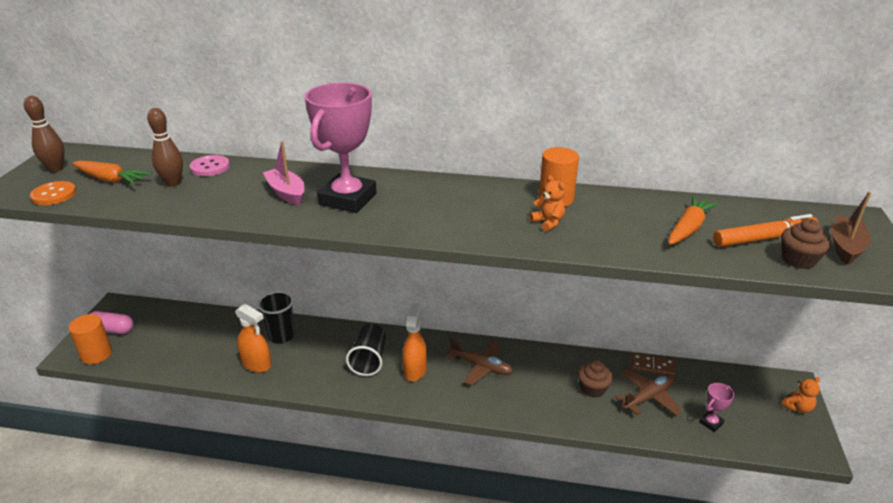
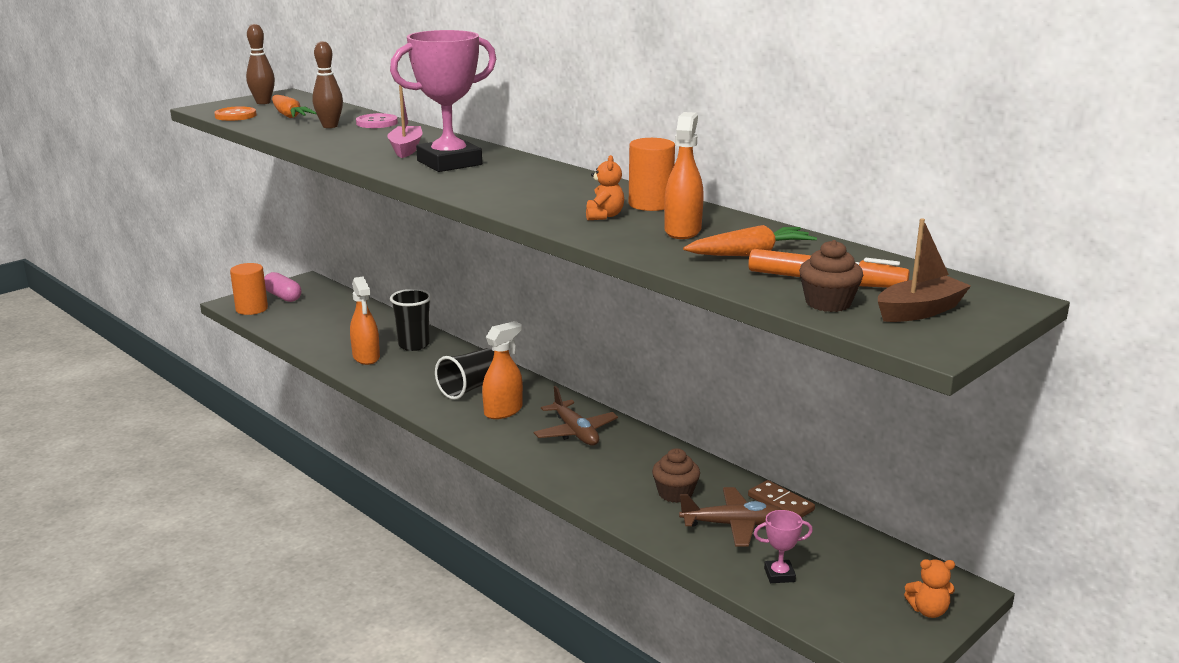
camera: 35 degrees right, 10 degrees down
(617, 220) = (682, 231): none -> orange spray bottle

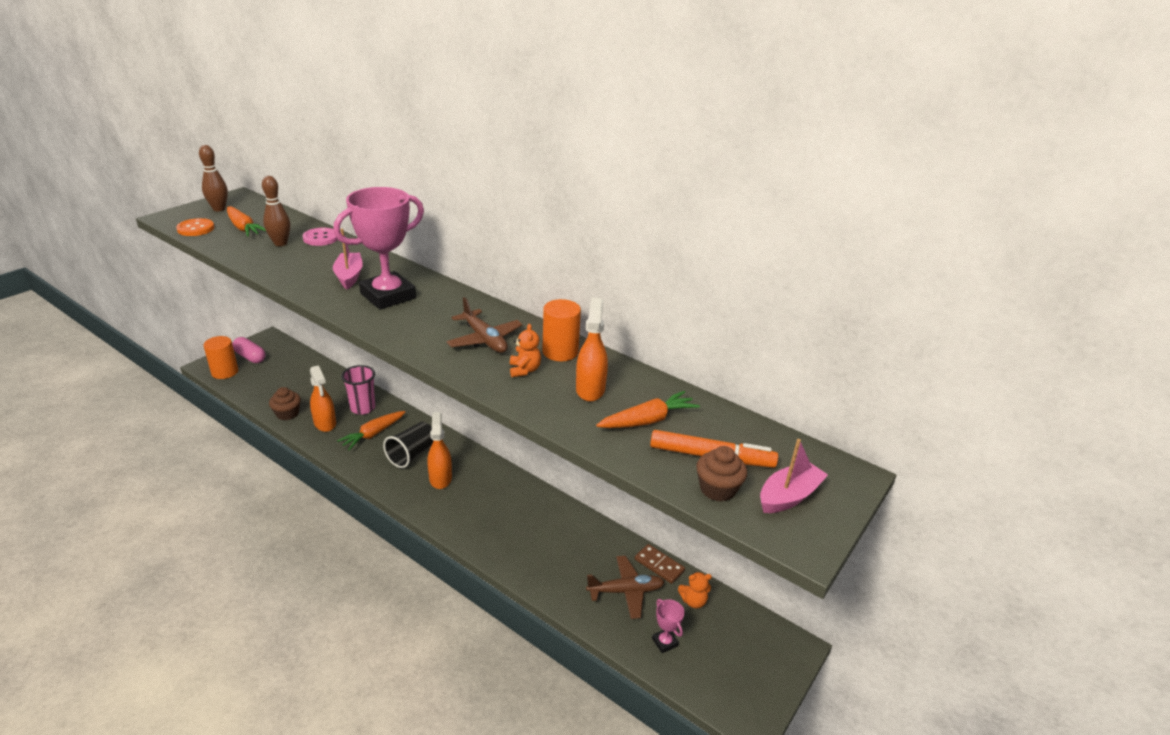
camera: 10 degrees left, 10 degrees up
(414, 345) = (363, 408): black cup -> pink cup
(423, 369) = (373, 434): none -> orange carrot
(503, 411) = (440, 478): orange spray bottle -> orange spray bottle turned 45 degrees counterclockwise
(575, 432) = (498, 498): brown plane -> brown plane (484, 339)
(675, 493) = (580, 560): brown cupcake -> brown cupcake (287, 413)
(779, 575) = (664, 642): pink trophy -> pink trophy turned 75 degrees clockwise
(919, 311) = (789, 496): brown boat -> pink boat
(928, 611) = (774, 670): orange teddy bear -> orange teddy bear (693, 601)

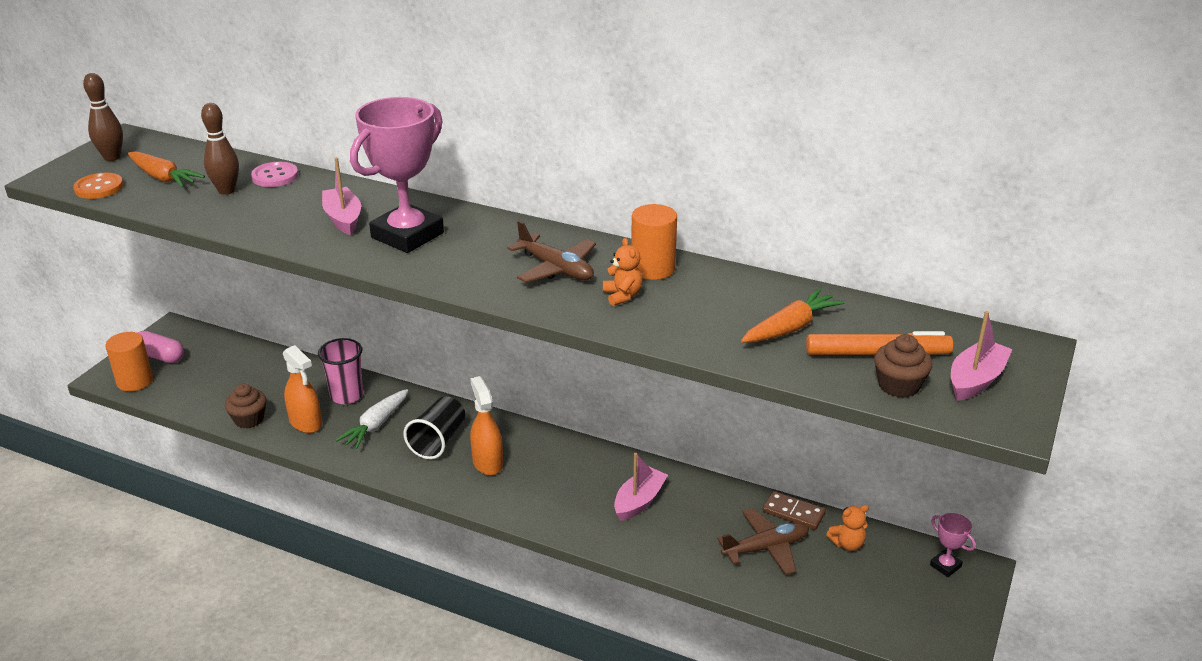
camera: 10 degrees left, 0 degrees up
(373, 434) = (375, 425): orange carrot -> white carrot
(541, 531) = (639, 501): none -> pink boat
(590, 389) = (709, 305): orange spray bottle -> none
(664, 642) = (831, 593): pink trophy -> pink trophy (945, 566)

